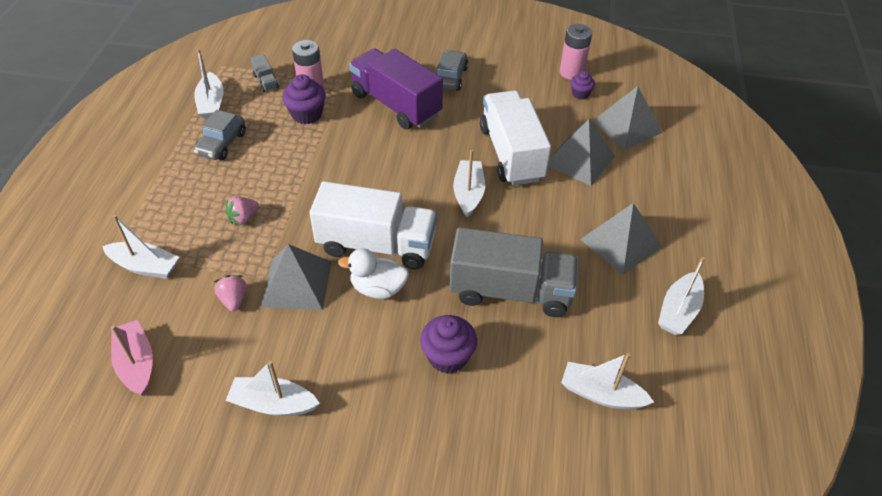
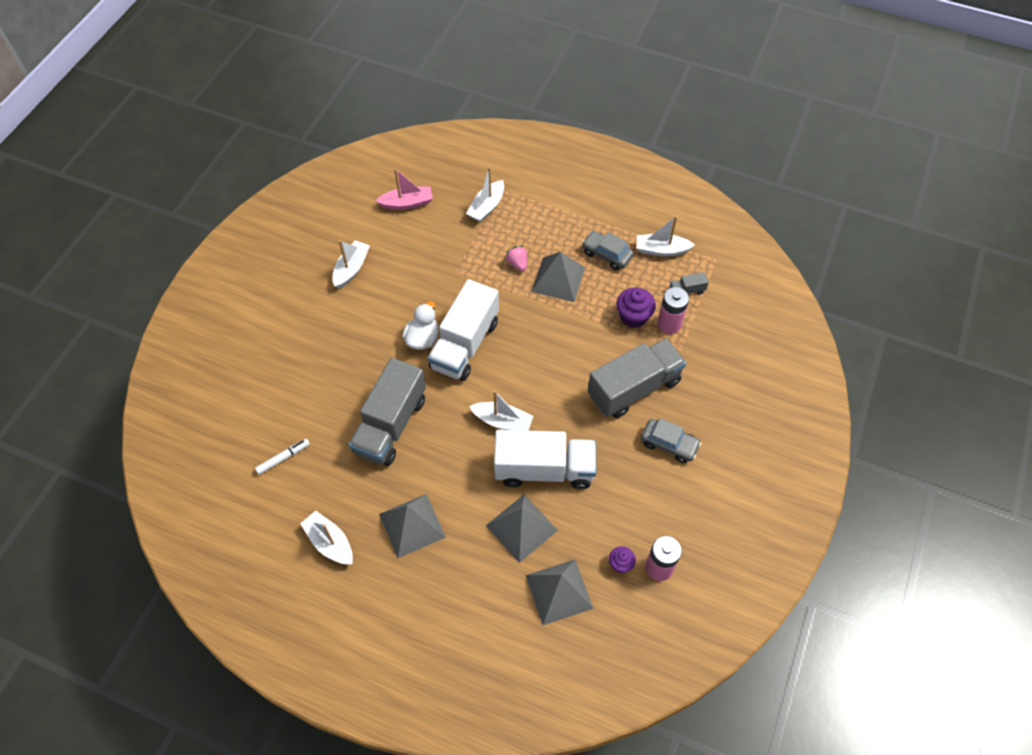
camera: 105 degrees right, 10 degrees up
(234, 300) = (441, 254): pink strawberry -> none
(296, 283) = (443, 290): grey pyramid -> grey pyramid (558, 279)
(396, 105) = (634, 388): purple truck -> grey truck
(447, 356) = (349, 370): purple cupcake -> none
(601, 394) = (283, 458): white boat -> white marker

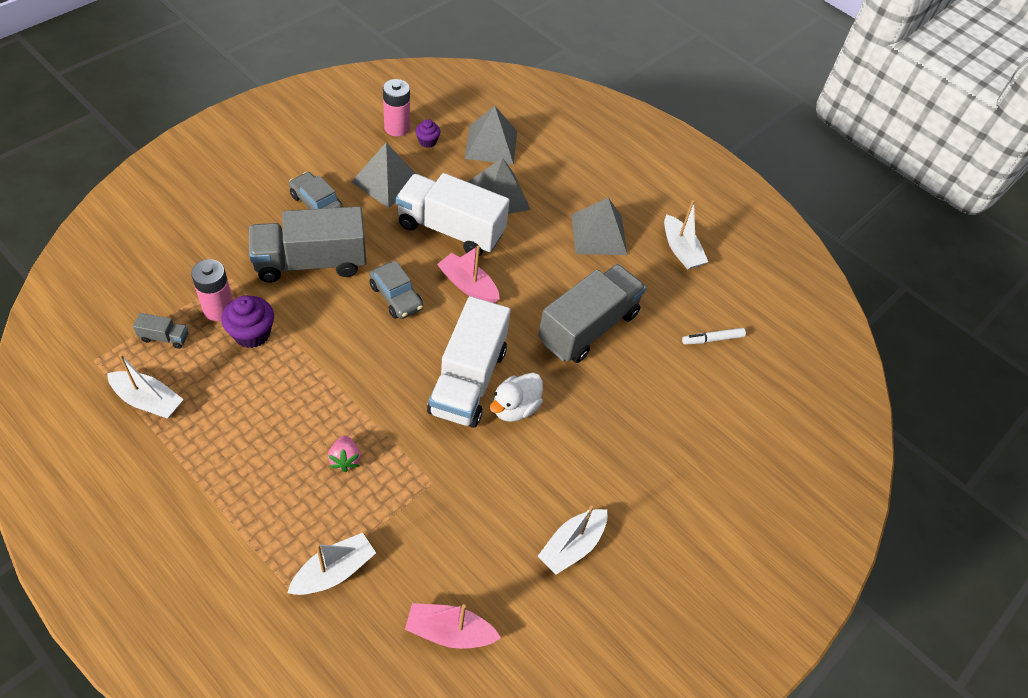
camera: 165 degrees left, 5 degrees down
(465, 344) = (468, 380): white truck -> white truck turned 150 degrees clockwise
(502, 421) = (468, 285): white boat -> pink boat
(558, 279) = (307, 416): grey pyramid -> grey pyramid (387, 181)
(607, 254) = (221, 424): grey car -> grey car (396, 297)

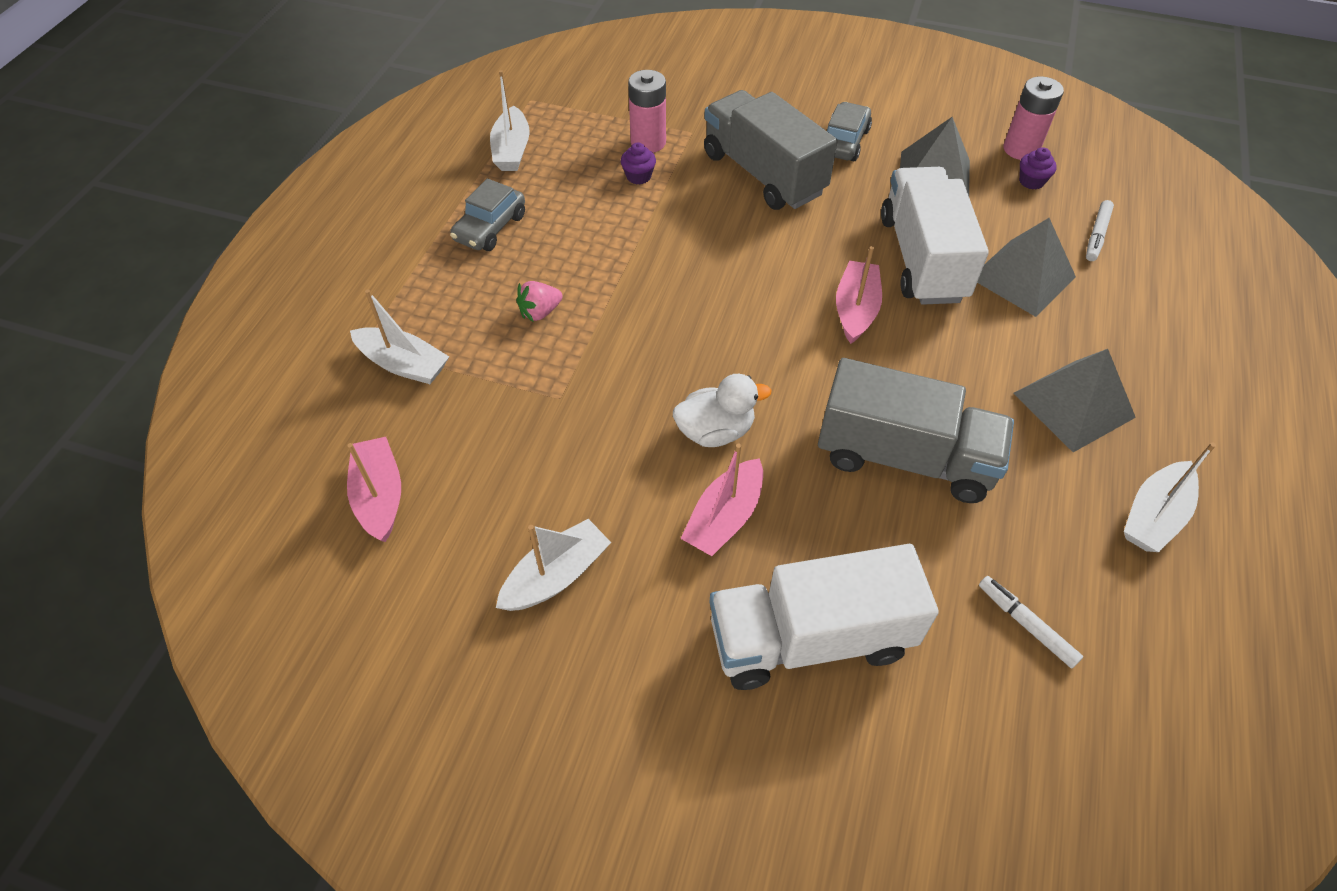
camera: 70 degrees right, 0 degrees up
(164, 337) = (587, 126): grey truck -> none
(252, 333) = (638, 176): purple cupcake -> purple cupcake, size x0.60
(396, 297) = (780, 257): grey car -> grey car (490, 228)
(468, 380) = (719, 369): white truck -> white truck (810, 638)
(491, 144) = (1096, 235): grey pyramid -> white marker
(515, 408) = (715, 431): white duck -> white duck turned 150 degrees clockwise
(572, 546) = (556, 576): white boat -> white boat turned 120 degrees clockwise
(579, 436) = (724, 517): none -> pink boat

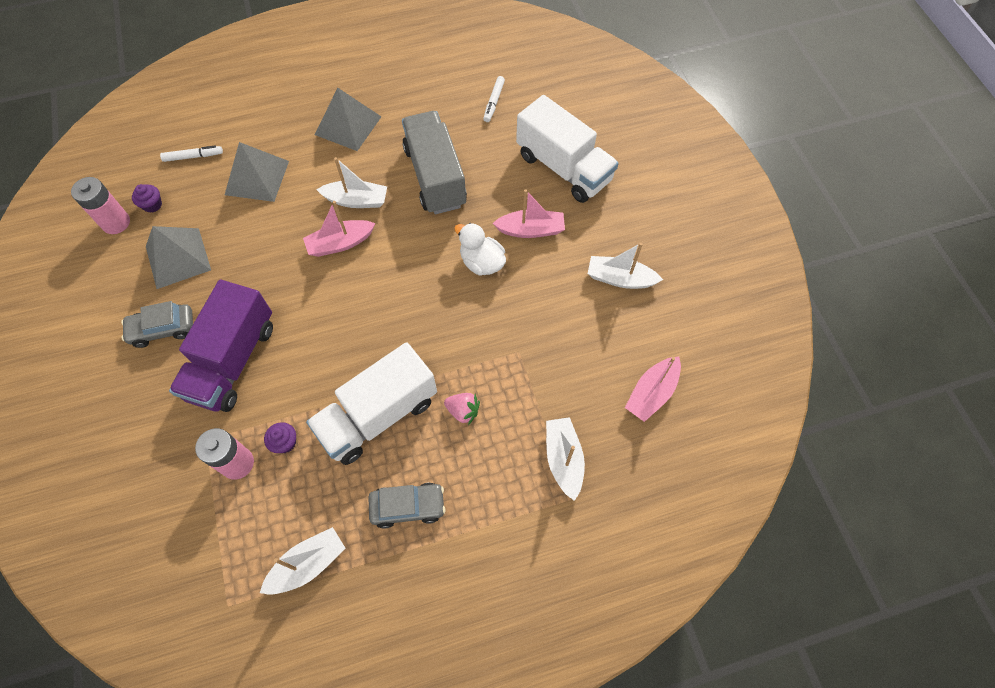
camera: 125 degrees left, 10 degrees up
(763, 174) = (233, 360): grey truck -> purple truck
(922, 258) = (270, 230): white truck -> white truck (378, 415)
(1153, 516) = (399, 79): white boat -> white boat (356, 200)

